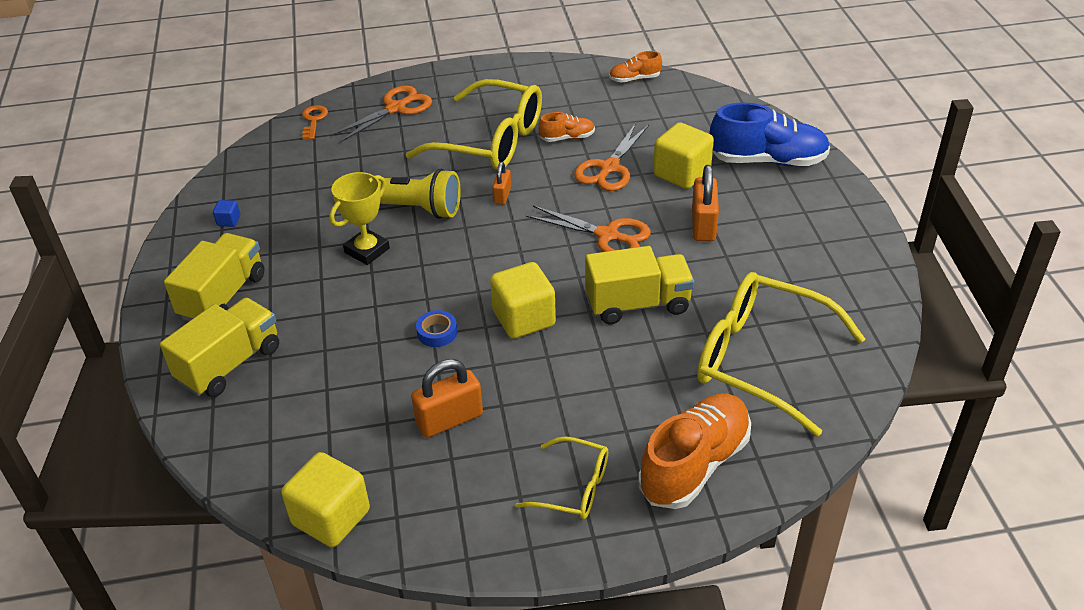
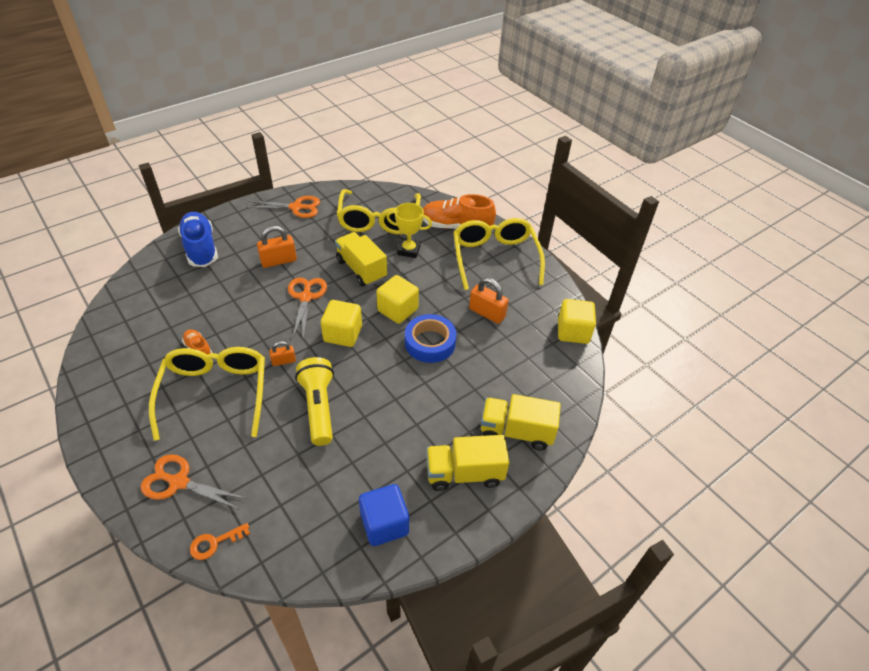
camera: 120 degrees left, 5 degrees up
(229, 221) = (384, 524): blue cube -> blue cube, size x2.30
(367, 250) = (376, 411): yellow trophy -> yellow trophy (409, 250)
(437, 332) = (430, 343): blue tape -> blue tape, size x2.01
(573, 488) = (495, 258): yellow glasses -> yellow glasses, size x1.94
(609, 168) = (231, 316): orange scissors -> orange scissors (296, 207)
(634, 79) = (102, 336): orange shoe -> none
(681, 173) = (227, 281): yellow cube -> yellow cube (343, 334)

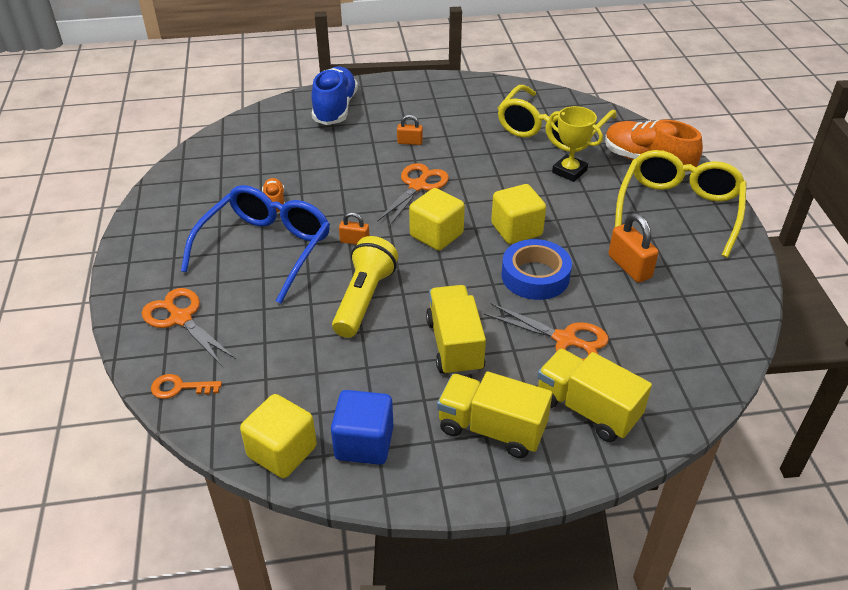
camera: 30 degrees right, 5 degrees down
(215, 394) = (265, 249): yellow glasses -> blue glasses
(278, 261) = (410, 142): orange padlock -> orange padlock, size x0.59
(296, 207) = (462, 95): orange scissors -> orange scissors (565, 340)
(361, 269) = (498, 176): yellow truck -> yellow truck (454, 345)
(573, 332) = (738, 324): yellow cube -> yellow cube (282, 452)

